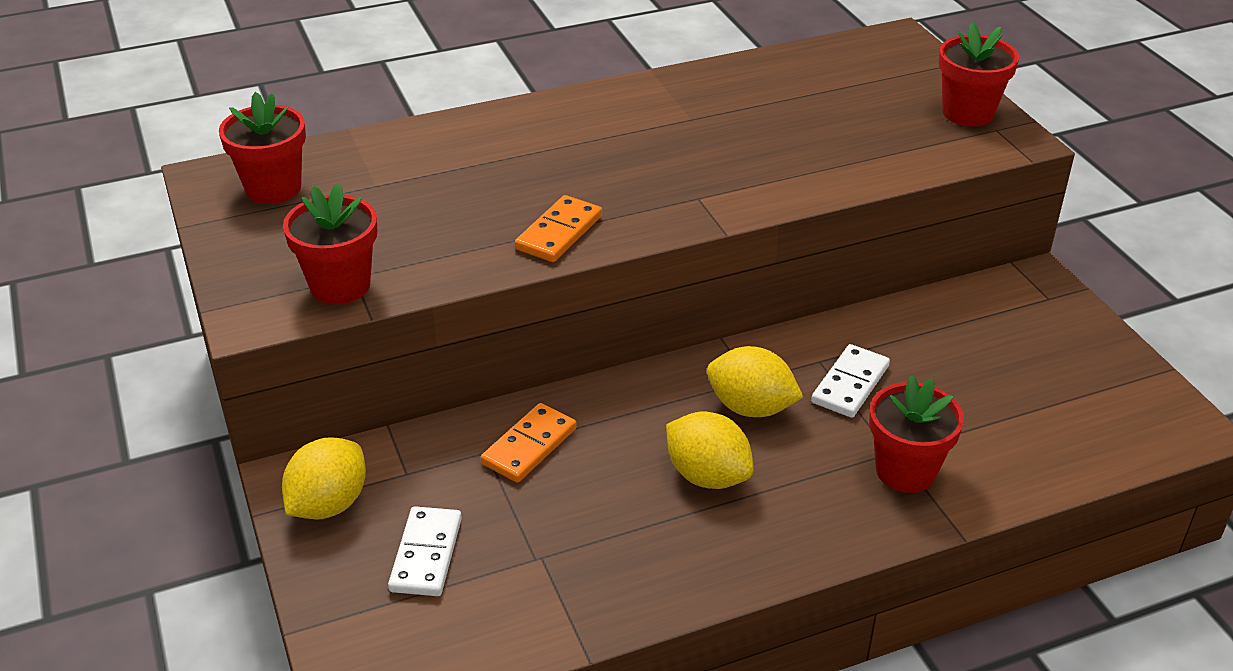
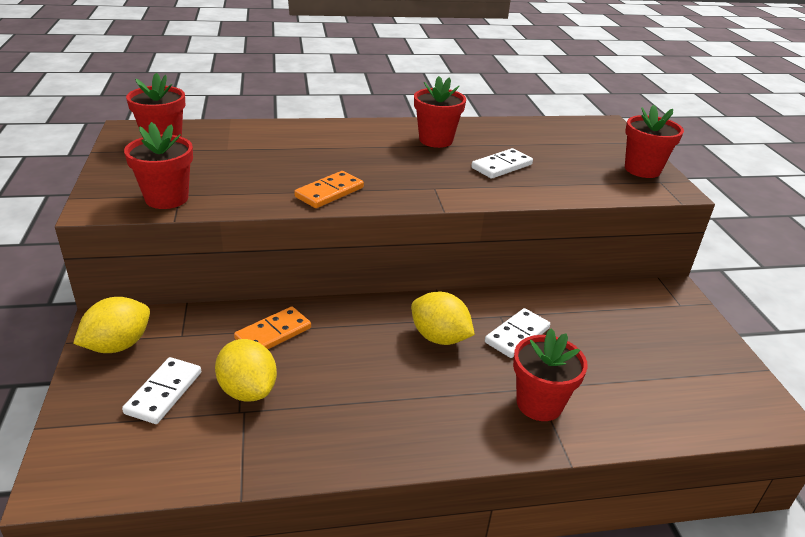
camera: 10 degrees right, 5 degrees down
(667, 113) = (436, 140): none -> red flower pot
(707, 476) = (389, 378): yellow lemon -> yellow lemon (248, 390)
(776, 143) = (501, 166): none -> white domino

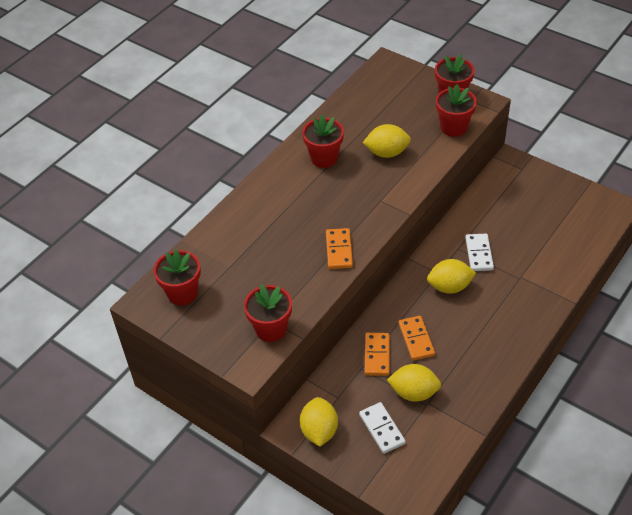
camera: 40 degrees left, 15 degrees up
(331, 351) = (416, 339): none -> orange domino
(501, 166) = (387, 153): white domino -> yellow lemon
(539, 404) = (531, 284): red flower pot -> red flower pot (453, 127)

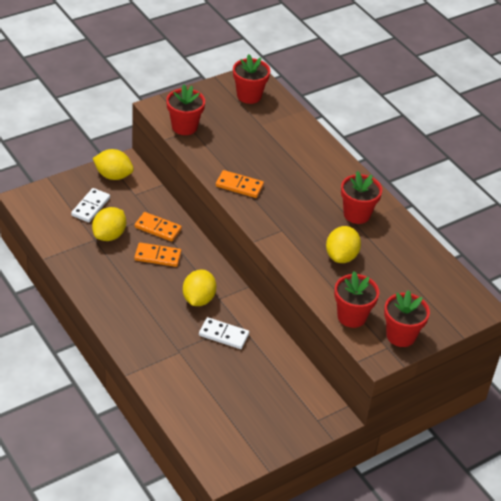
camera: 105 degrees right, 5 degrees down
(382, 429) = (91, 207): white domino -> white domino turned 60 degrees counterclockwise

